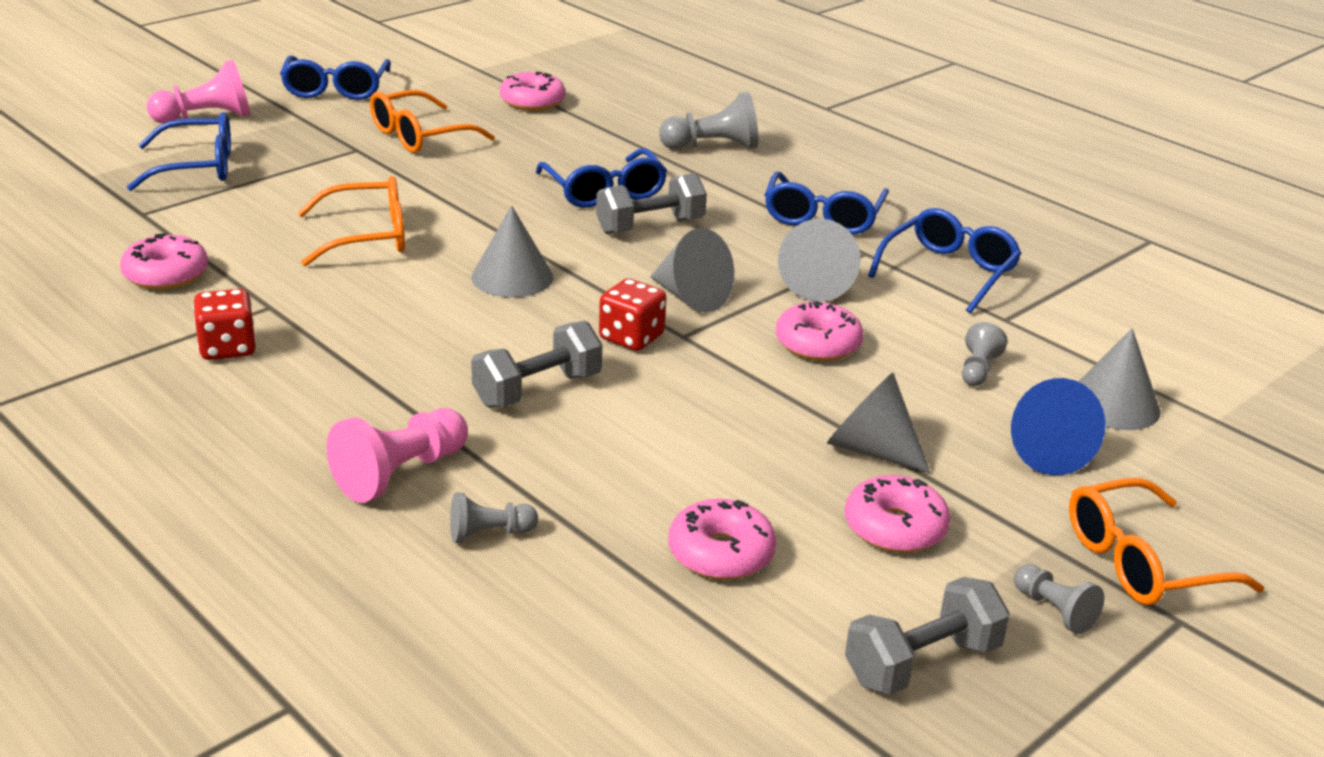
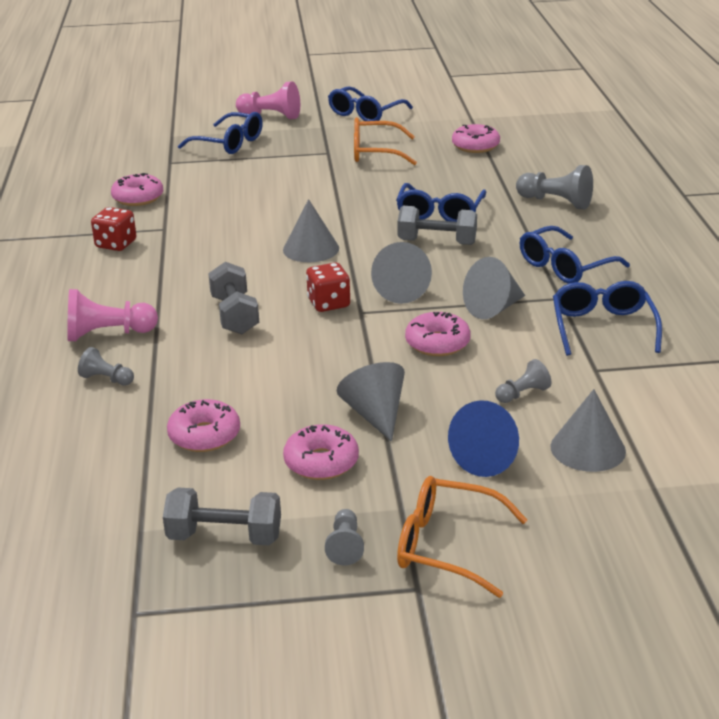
camera: 40 degrees right, 0 degrees up
(368, 236) = (264, 204): orange glasses -> none
(537, 390) = (235, 315): grey dumbbell -> grey dumbbell turned 75 degrees clockwise
(949, 272) = (602, 327): blue glasses -> blue glasses turned 75 degrees counterclockwise

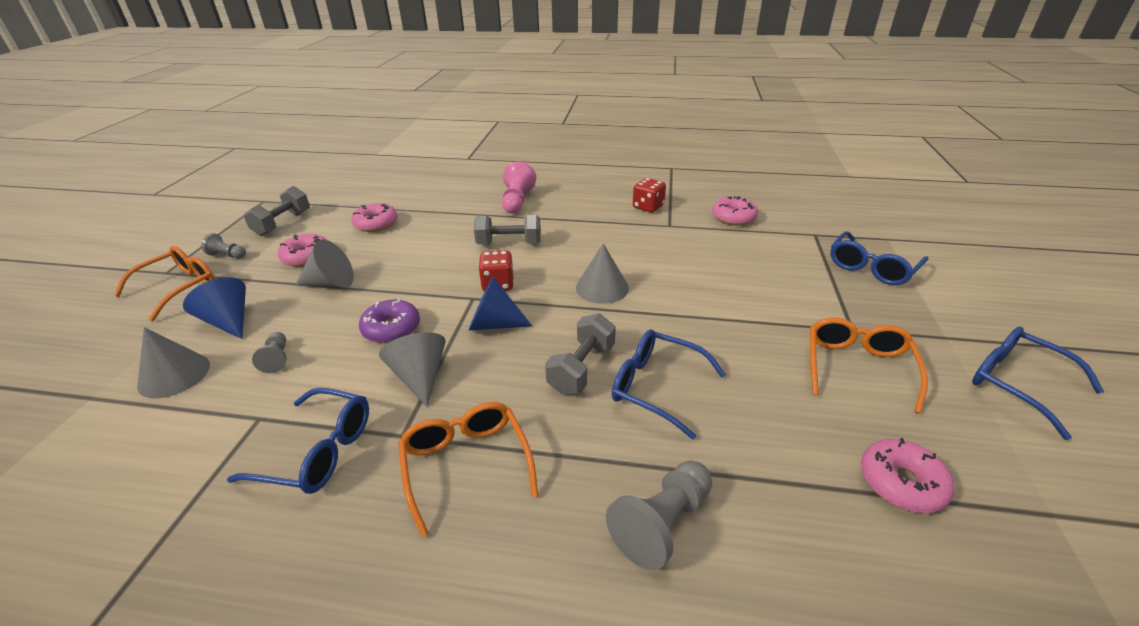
camera: 105 degrees right, 5 degrees up
(107, 379) = (464, 200): grey pawn -> none
(271, 116) = (972, 302): pink pawn -> none
(399, 291) = (493, 324): grey cone -> blue cone
(437, 343) = (391, 328): pink donut -> purple donut
(564, 267) = (466, 464): blue glasses -> orange glasses

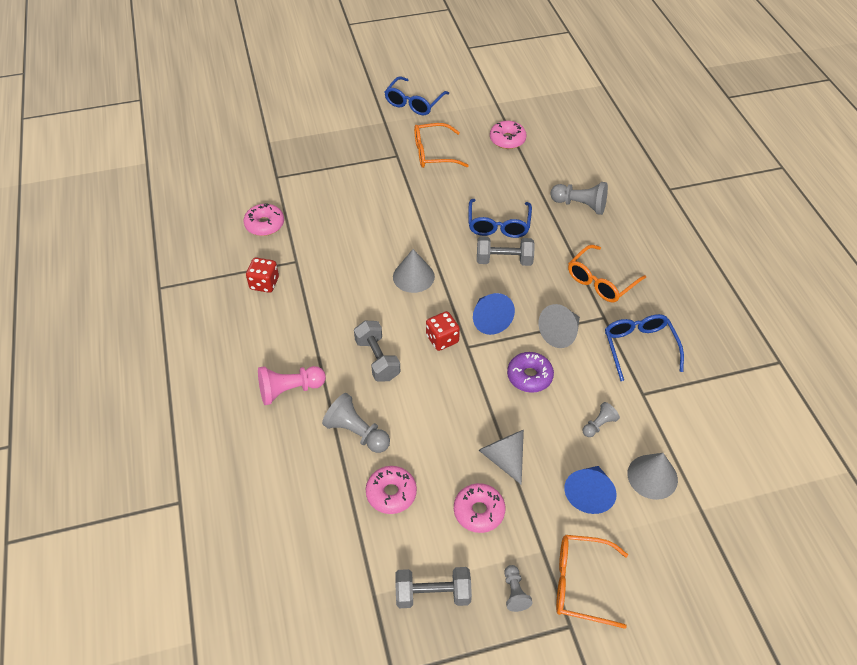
camera: 115 degrees left, 15 degrees up
(445, 220) = (357, 432): none -> grey pawn
(871, 268) = (317, 149): blue glasses -> none

